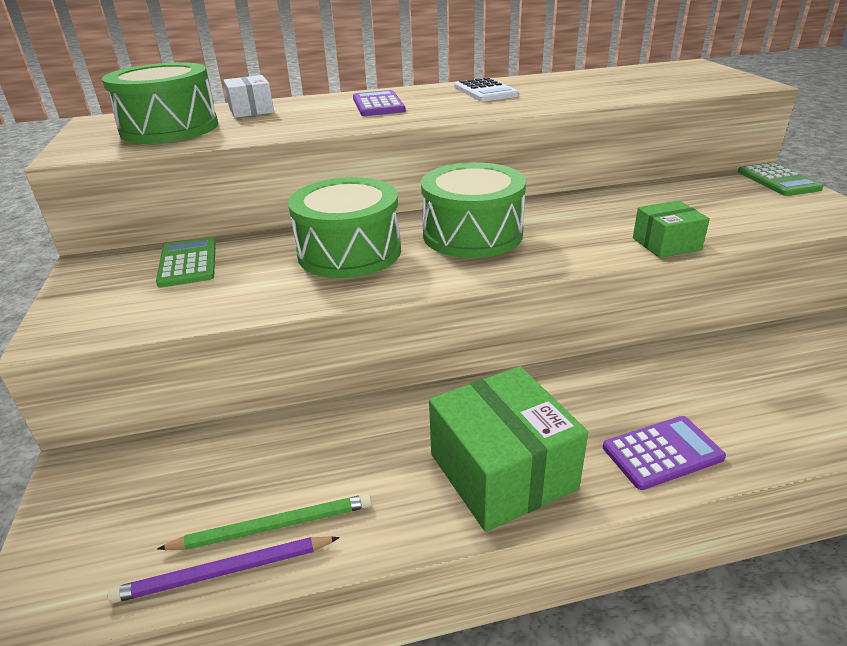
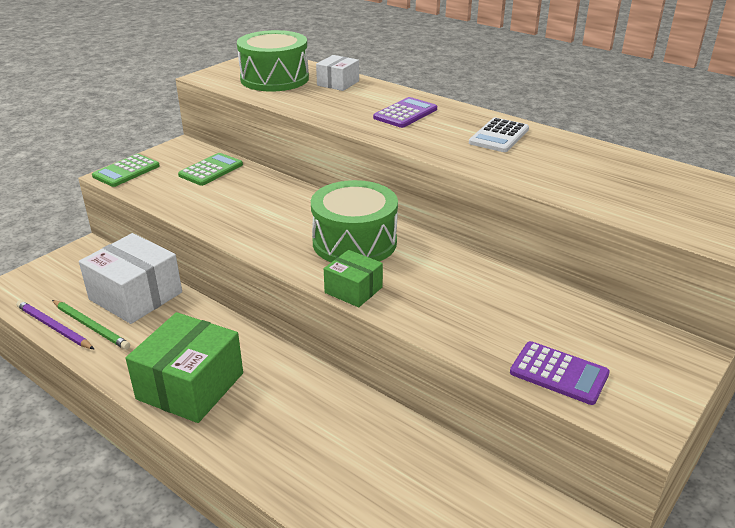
camera: 50 degrees right, 0 degrees up
(261, 457) = (135, 296): none -> white box
(349, 252) = (277, 210): green drum -> none
(662, 453) = (264, 450): purple calculator -> purple calculator (559, 373)
(666, 244) = (438, 330): green box -> green box (353, 290)
(778, 180) = (678, 360): green calculator -> green calculator (126, 171)

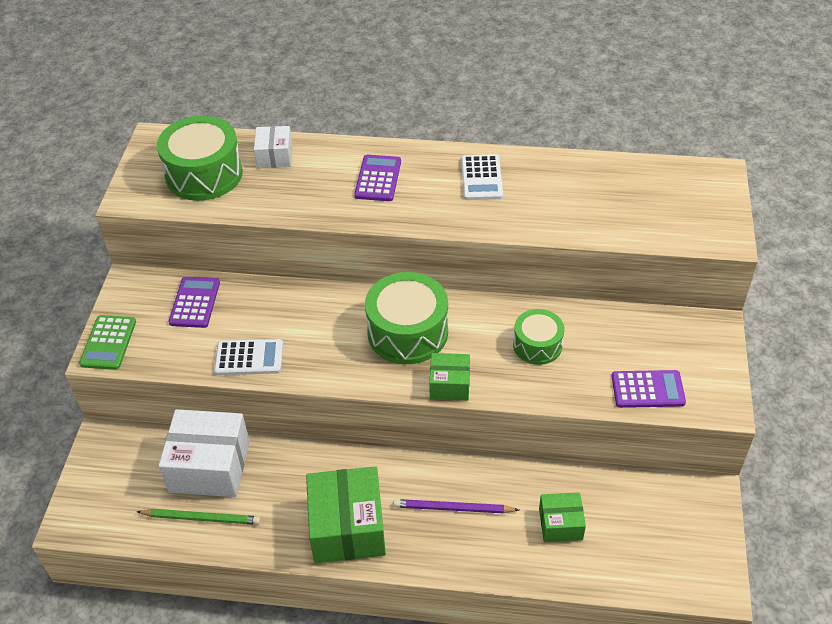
camera: 30 degrees left, 15 degrees up
(54, 327) = (167, 537): purple pencil -> purple pencil (453, 508)
(210, 213) = (249, 358): none -> white calculator
(211, 170) = (195, 303): green calculator -> purple calculator
(389, 482) = (560, 524): none -> green box
(468, 294) = (537, 345): none -> green drum

